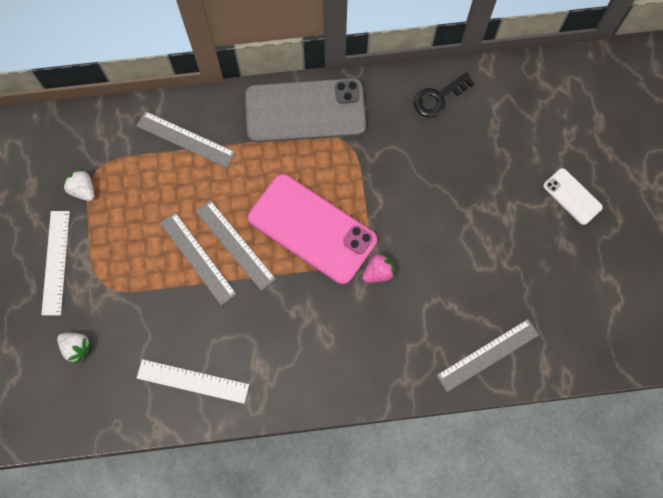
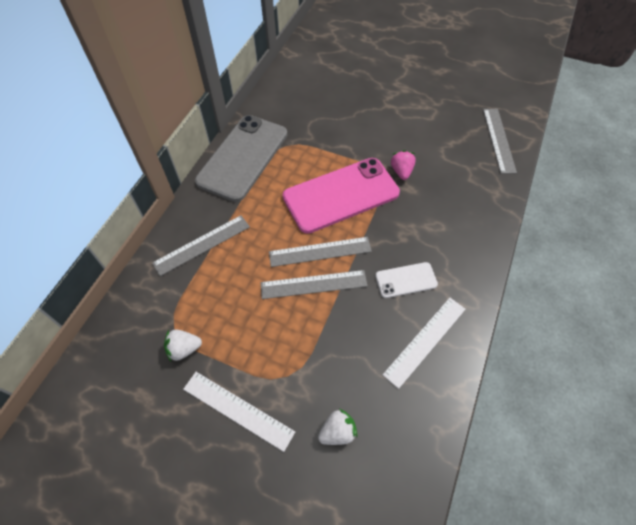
camera: 60 degrees left, 15 degrees down
(438, 97) = (293, 84): black key -> none
(572, 196) = (409, 54): white phone -> white phone (406, 280)

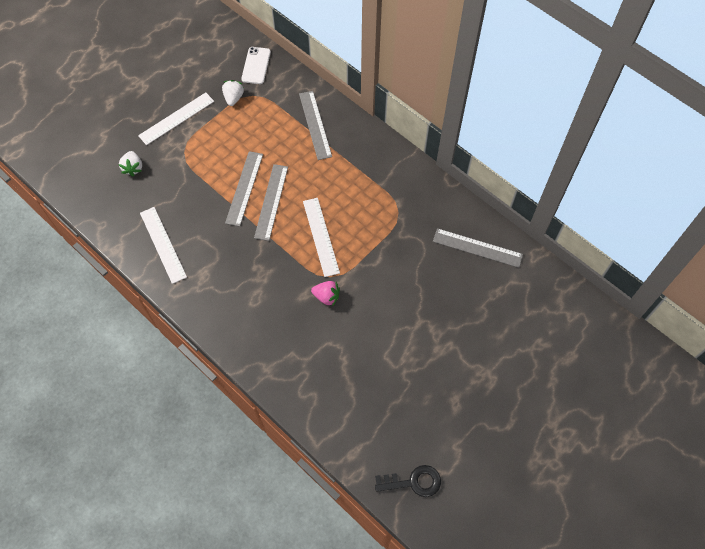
camera: 110 degrees right, 5 degrees up
(243, 157) = (396, 174): grey phone -> none
(341, 195) = (321, 236): pink phone -> white ruler
(406, 280) = (217, 253): white phone -> white phone (256, 65)
(498, 140) = (329, 408): grey ruler -> grey ruler (477, 248)
(515, 78) = (413, 482): none -> black key

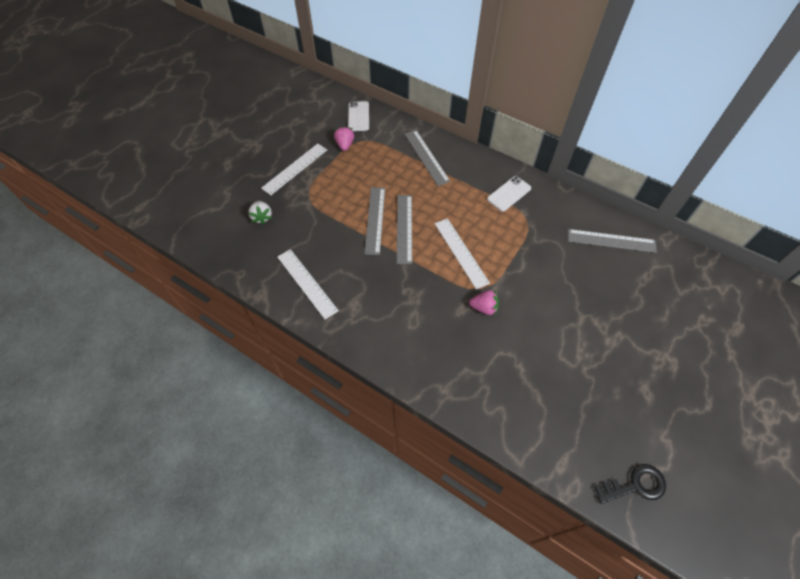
camera: 10 degrees left, 5 degrees down
(233, 98) = (345, 145): white strawberry -> pink strawberry
(389, 180) = (509, 194): none -> white phone

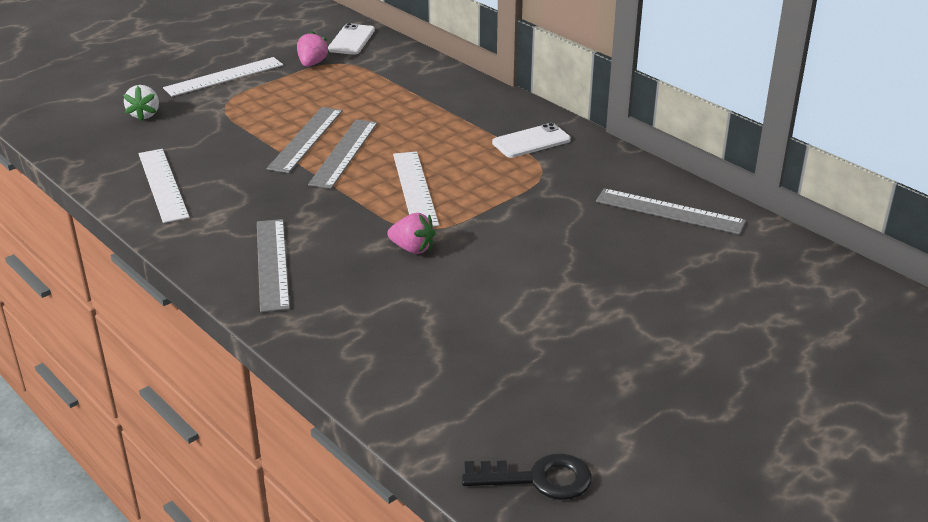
camera: 15 degrees right, 25 degrees down
(426, 157) = (426, 90): grey ruler -> grey ruler (272, 264)

